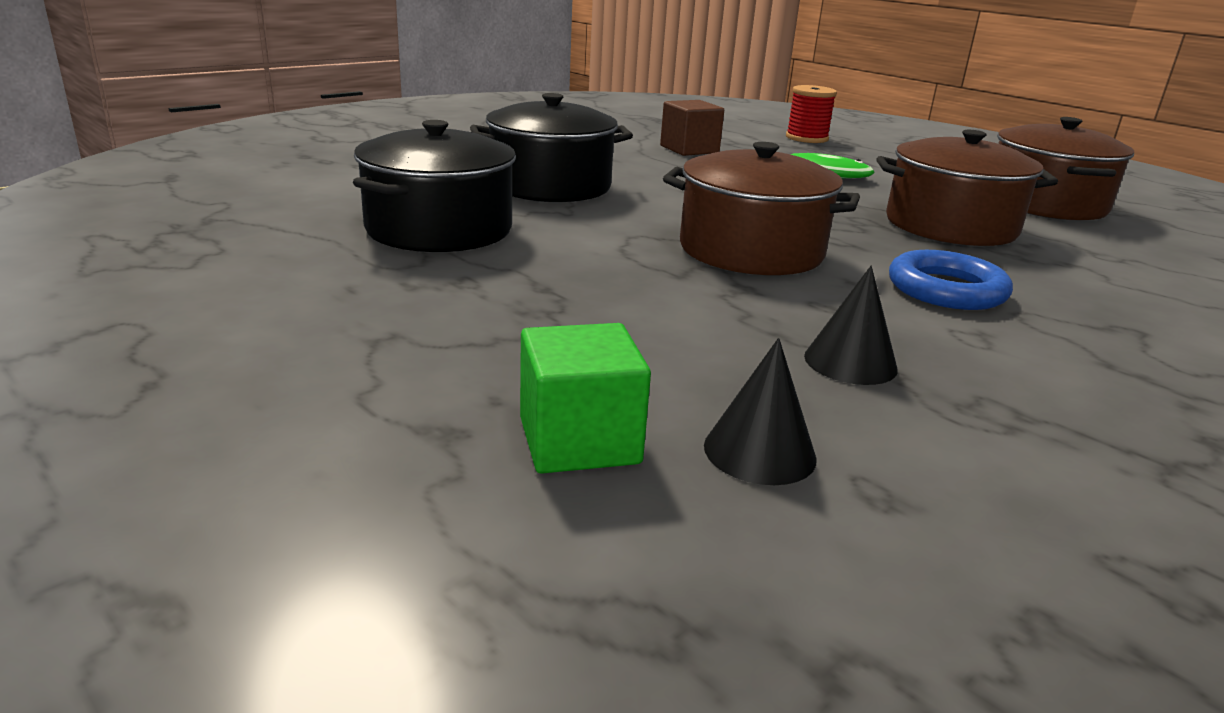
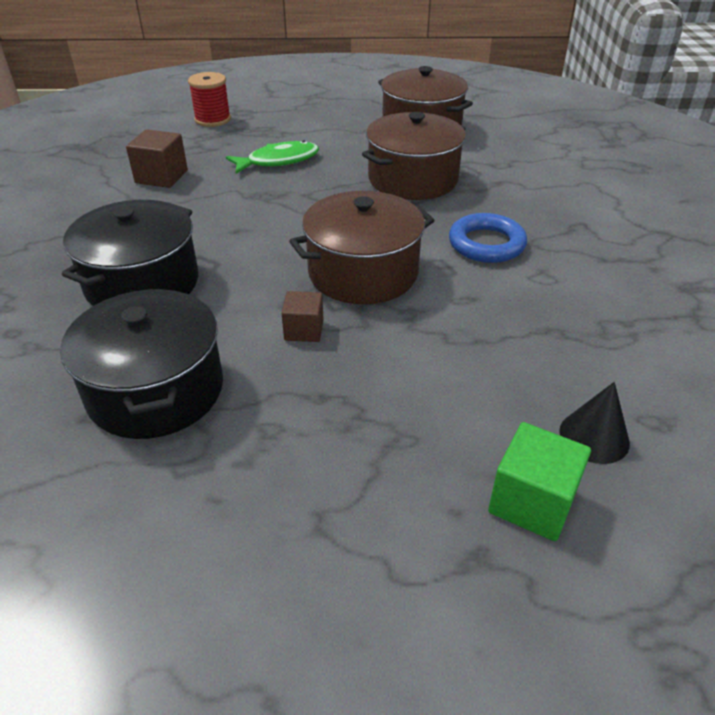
camera: 45 degrees left, 15 degrees up
(617, 253) = (304, 330): none -> brown cube
(850, 362) = (533, 338): black cone -> none

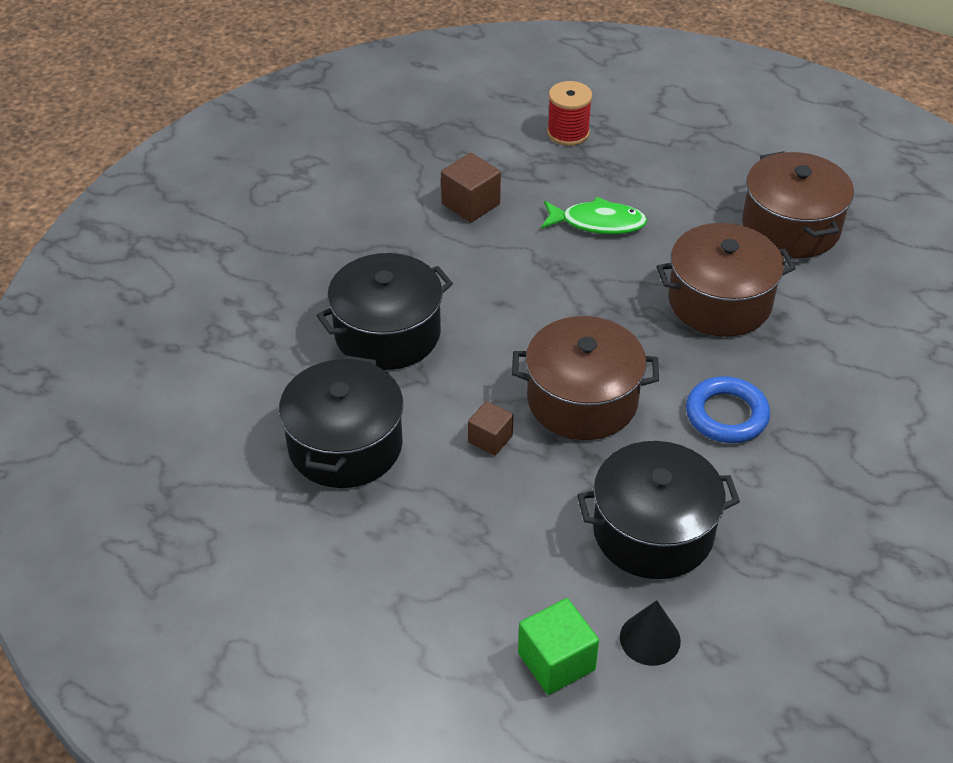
camera: 30 degrees right, 5 degrees up
(510, 346) = (653, 531): none -> black pot

